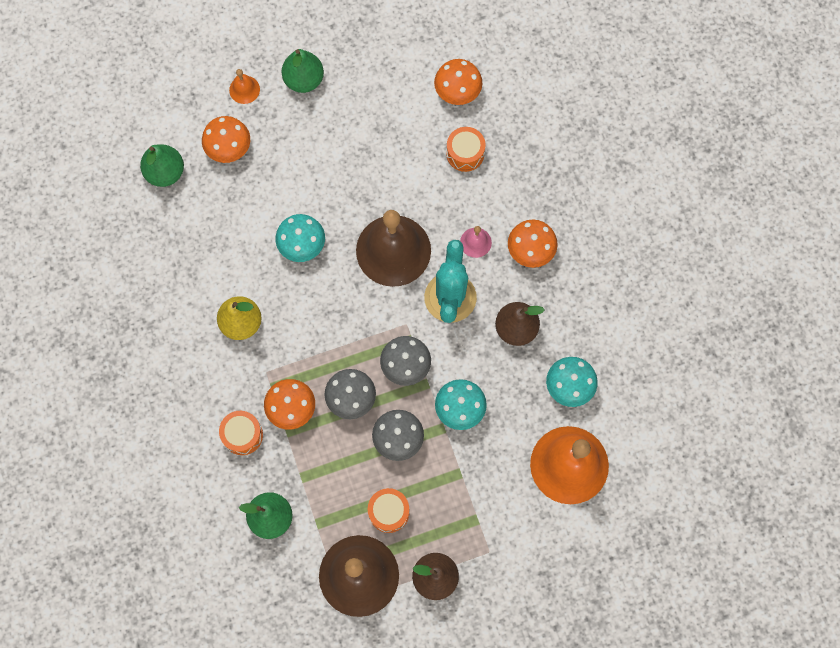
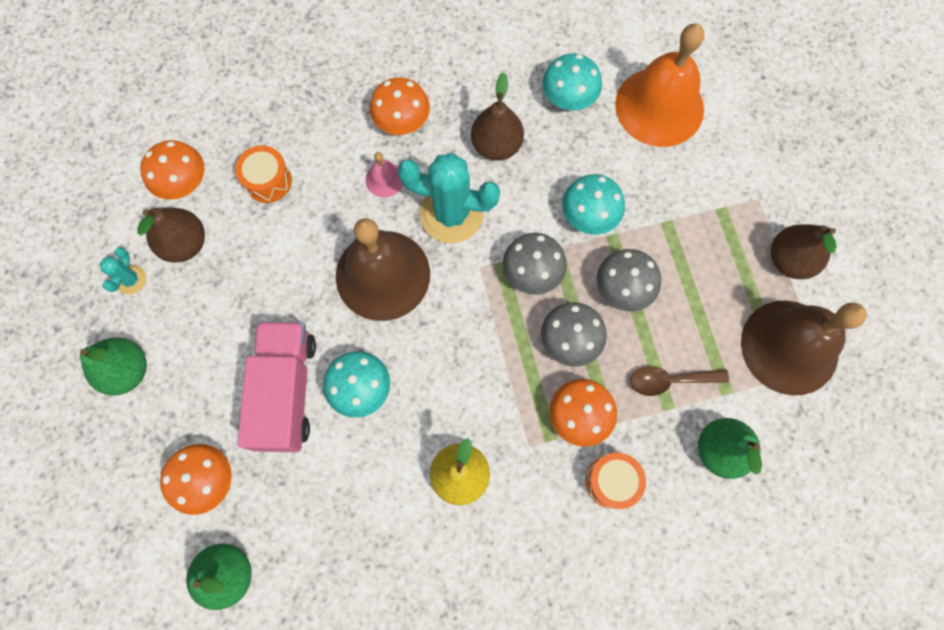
camera: 85 degrees left, 0 degrees up
(244, 89) = (124, 453): orange bell -> none
(296, 192) = (286, 391): none -> pink truck
(324, 478) = (669, 380): none -> brown spoon
(374, 69) = (131, 280): none -> turquoise cactus
(389, 512) = (712, 306): orange drum -> none
(406, 102) = (185, 244): none -> brown pear

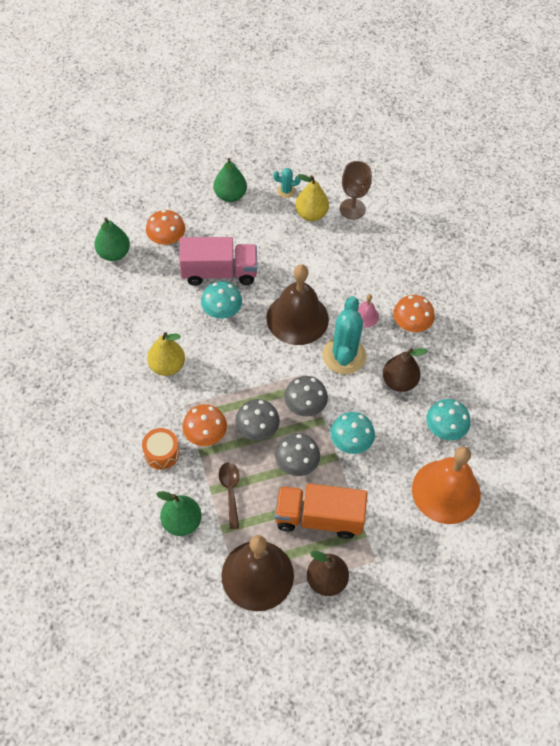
camera: 85 degrees right, 15 degrees down
(183, 182) = (352, 209): orange mushroom -> brown goblet
(185, 244) = (311, 214): brown pear -> yellow pear
(268, 181) = (358, 252): orange drum -> none
(703, 264) = (318, 518): none -> orange truck

